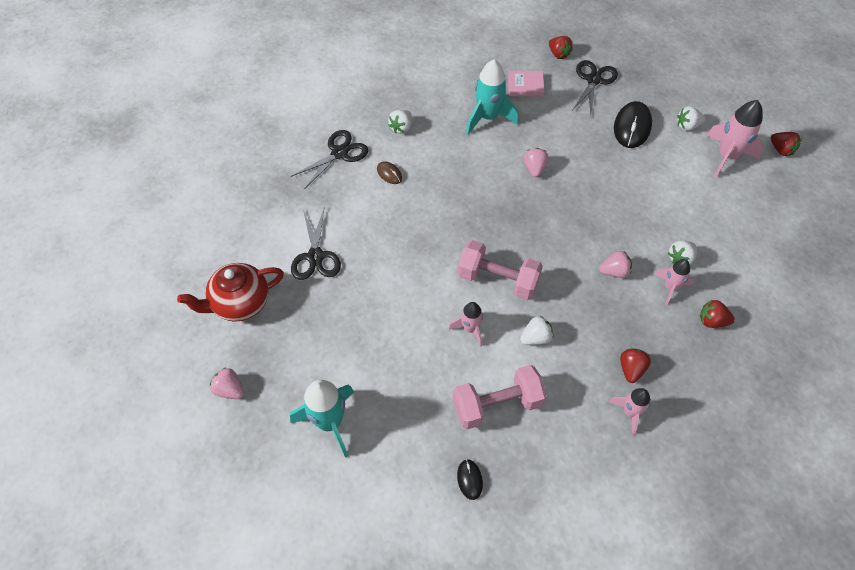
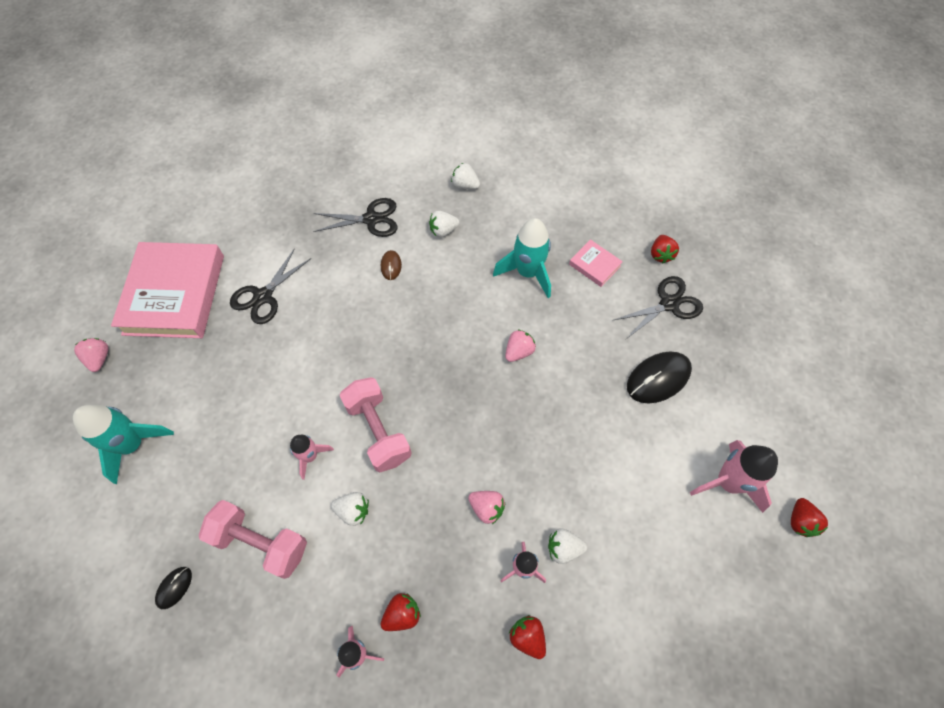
camera: 40 degrees right, 5 degrees up
(240, 303) = (174, 294): red teapot -> pink book
(687, 126) = (719, 419): white strawberry -> white strawberry (465, 185)

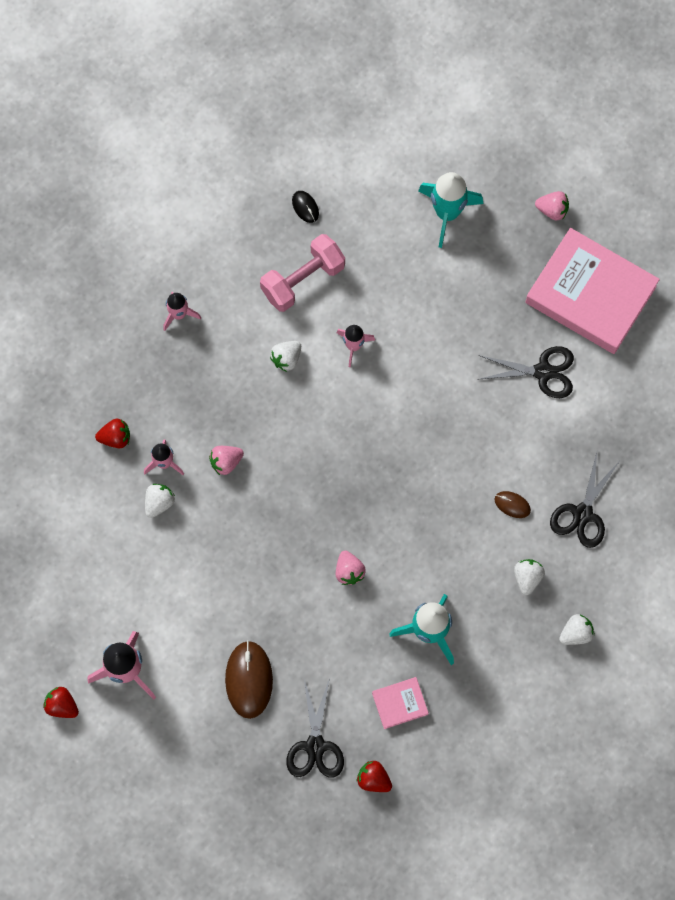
camera: 120 degrees right, 10 degrees up
(263, 296) = (543, 372): black scissors -> black scissors turned 120 degrees clockwise
(378, 431) = (344, 410): pink dumbbell -> none
(402, 614) = (186, 357): red strawberry -> none
(658, 378) = (249, 680): black mouse -> brown mouse

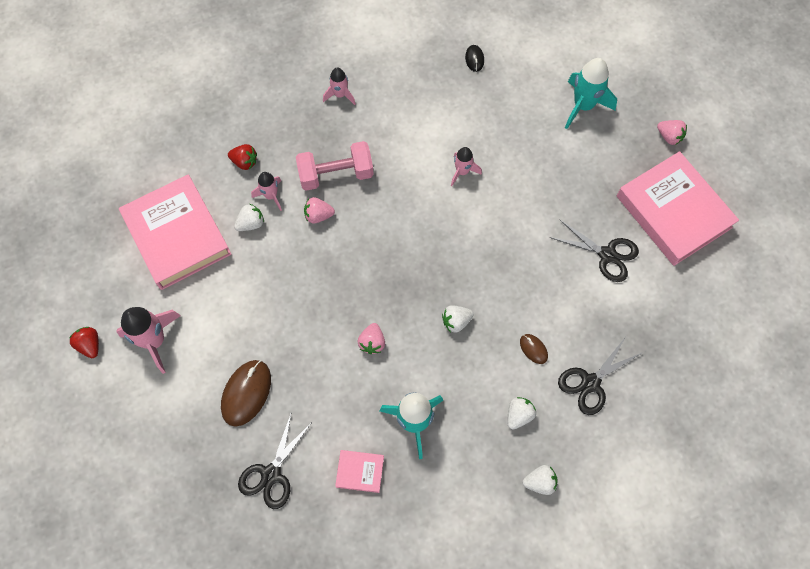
camera: 25 degrees right, 5 degrees down
(87, 550) = (177, 235): none -> pink book
(286, 359) = (405, 159): white strawberry -> white strawberry (456, 321)
(303, 280) = (446, 108): pink dumbbell -> pink dumbbell (336, 174)
(373, 779) = (305, 527): red strawberry -> none

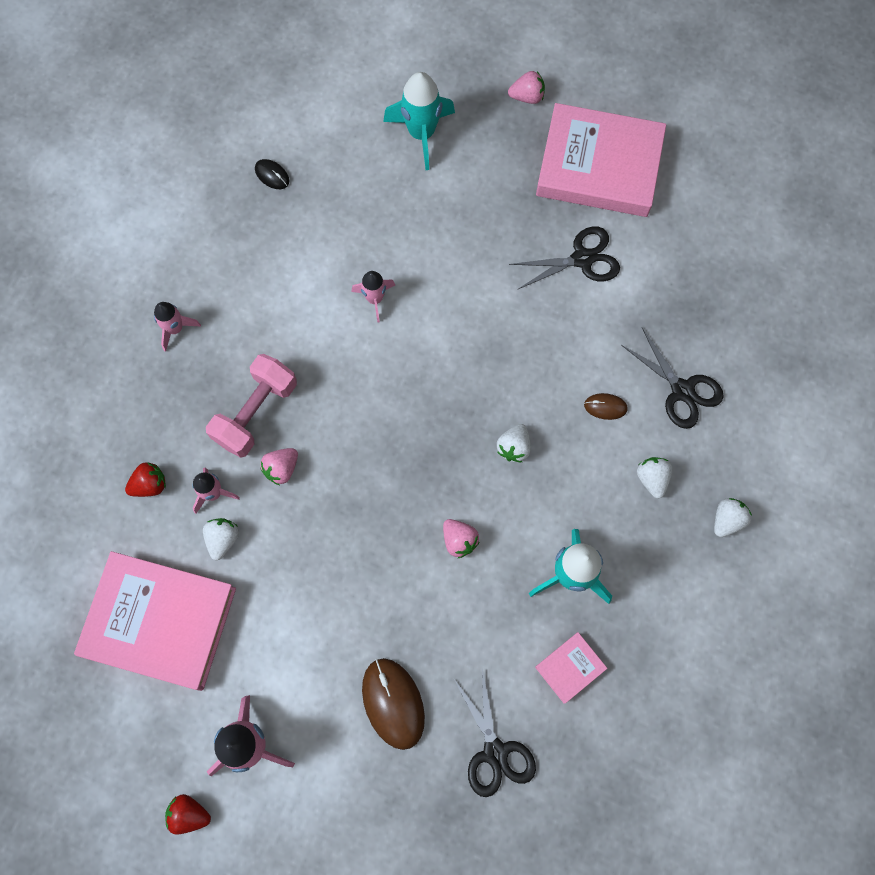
camera: 45 degrees left, 5 degrees up
(590, 383) = (682, 390): black scissors -> black scissors turned 45 degrees counterclockwise

